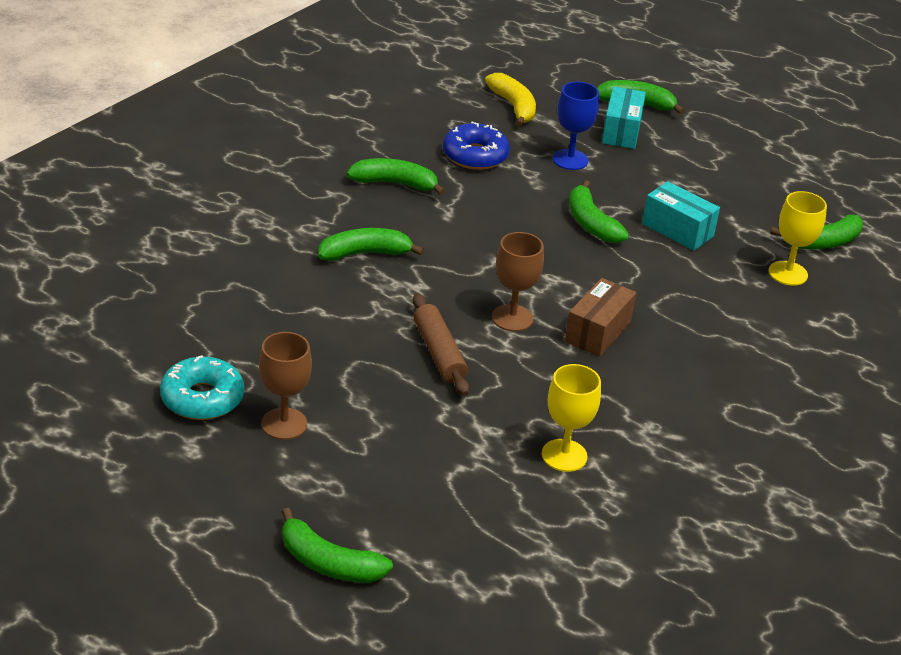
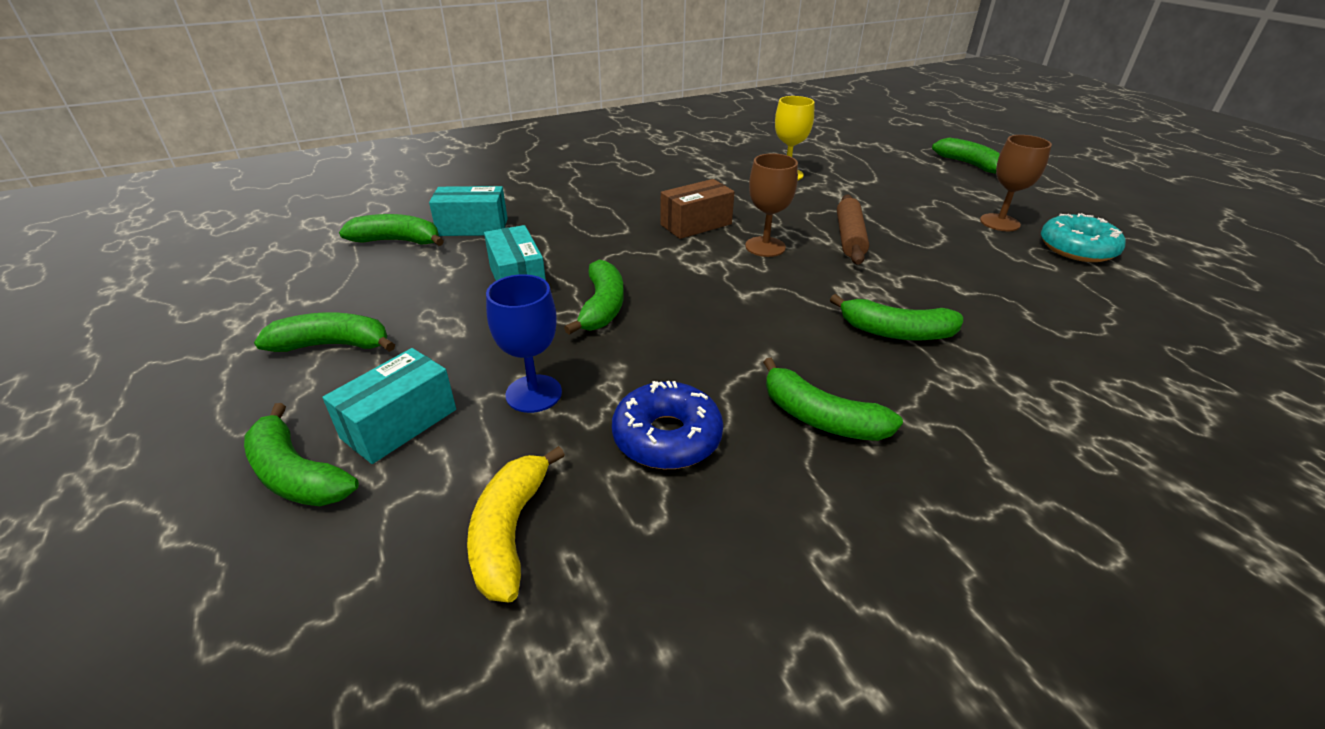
camera: 150 degrees left, 0 degrees up
(724, 158) = (333, 345): none -> green banana
(788, 273) = (473, 227): yellow goblet -> turquoise box

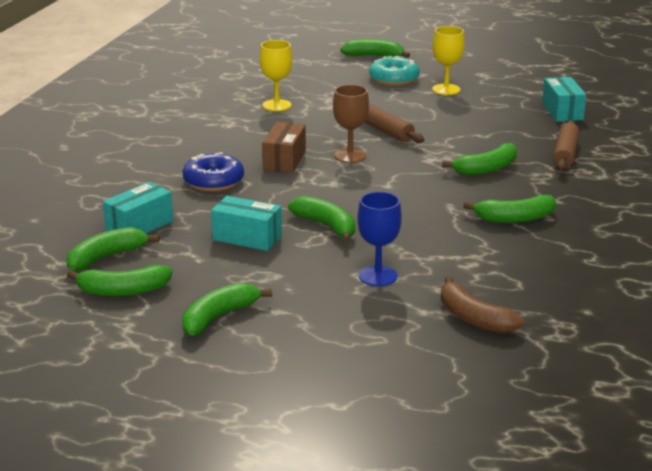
camera: 45 degrees left, 10 degrees down
(297, 475) = (341, 359): green banana -> green banana (123, 291)
(399, 423) = (342, 320): turquoise box -> turquoise box (562, 111)
(510, 532) = (473, 318): yellow banana -> brown banana
(667, 437) = (469, 258): blue donut -> blue donut (213, 181)
(999, 222) = (446, 89): brown goblet -> yellow goblet
(1048, 365) = (565, 153): none -> brown rolling pin
(1077, 249) = (502, 90): turquoise donut -> turquoise donut (394, 79)

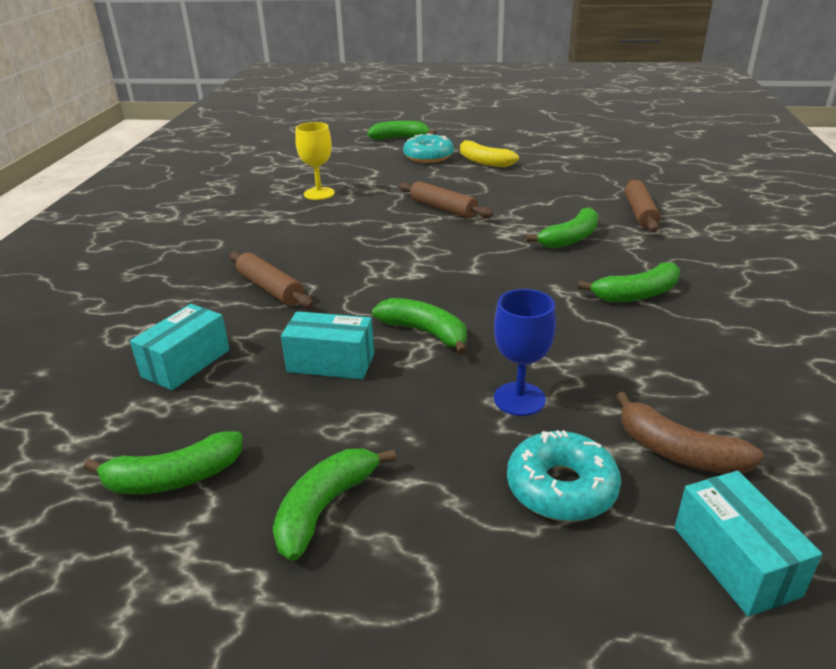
camera: 10 degrees left, 5 degrees up
(106, 257) = (144, 420): green banana -> none
(213, 181) = (270, 288): blue donut -> brown rolling pin
(284, 160) = (346, 253): brown box -> none
(350, 156) = (417, 240): brown goblet -> none
(379, 326) = (561, 488): none -> turquoise donut
(446, 89) = (484, 162): yellow goblet -> yellow banana
(562, 111) = (607, 171): turquoise box -> turquoise box (735, 561)

